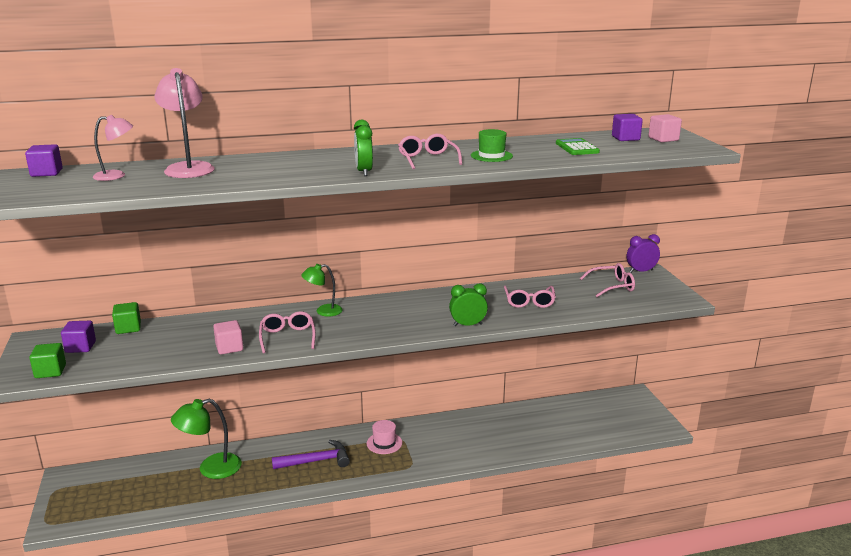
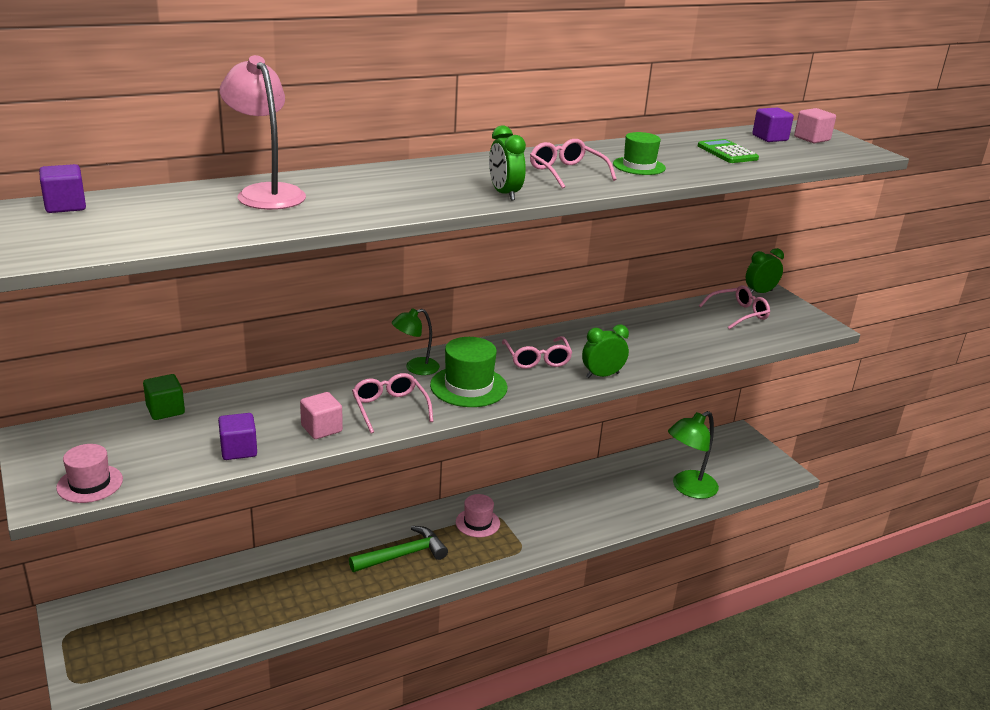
camera: 15 degrees left, 5 degrees up
(50, 371) = (90, 483): green cube -> pink hat
(80, 347) = (113, 443): purple cube -> purple cube (239, 450)
(116, 176) = (174, 208): pink lamp -> none
(211, 468) = (270, 580): green lamp -> green lamp (688, 488)
(316, 461) = (403, 555): purple hammer -> green hammer
(356, 326) = (468, 386): none -> green hat
(529, 302) = (656, 339): pink glasses -> pink glasses (537, 359)
(641, 271) = (760, 292): purple clock -> green clock

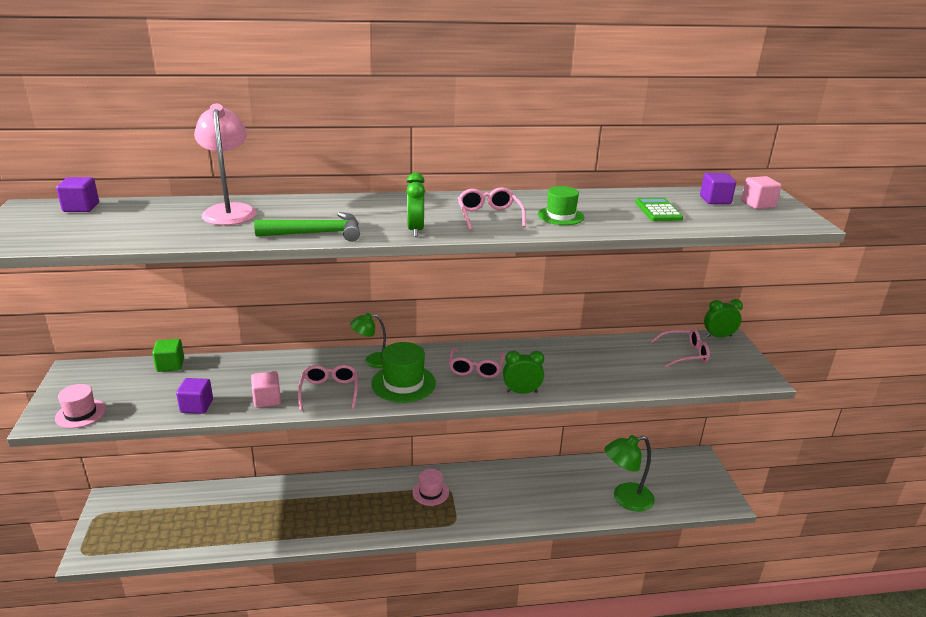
camera: 20 degrees right, 0 degrees up
(403, 555) = (358, 507): green hammer -> green hammer (316, 233)

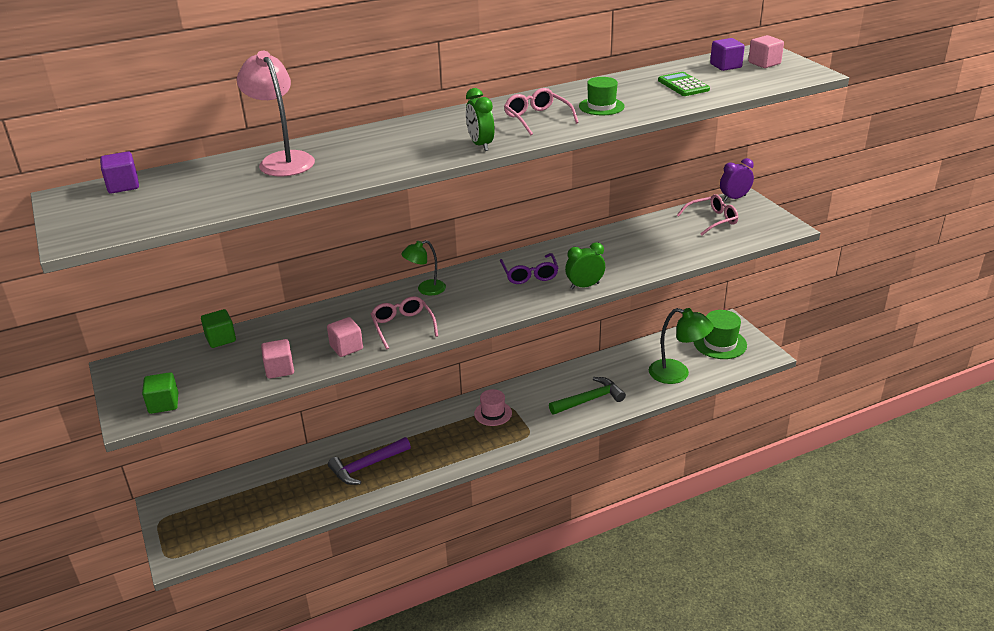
camera: 15 degrees left, 5 degrees up
(80, 413) = (163, 404): pink hat -> green cube
(196, 406) = (279, 369): purple cube -> pink cube
(293, 513) = (367, 466): none -> purple hammer
(316, 233) = (391, 166): green hammer -> green hammer (589, 400)
(403, 383) = (469, 303): green hat -> green hat (720, 343)
(475, 368) = (529, 275): pink glasses -> purple glasses
(625, 499) = (677, 374): green lamp -> green lamp turned 120 degrees counterclockwise
(718, 336) = (734, 198): green clock -> purple clock

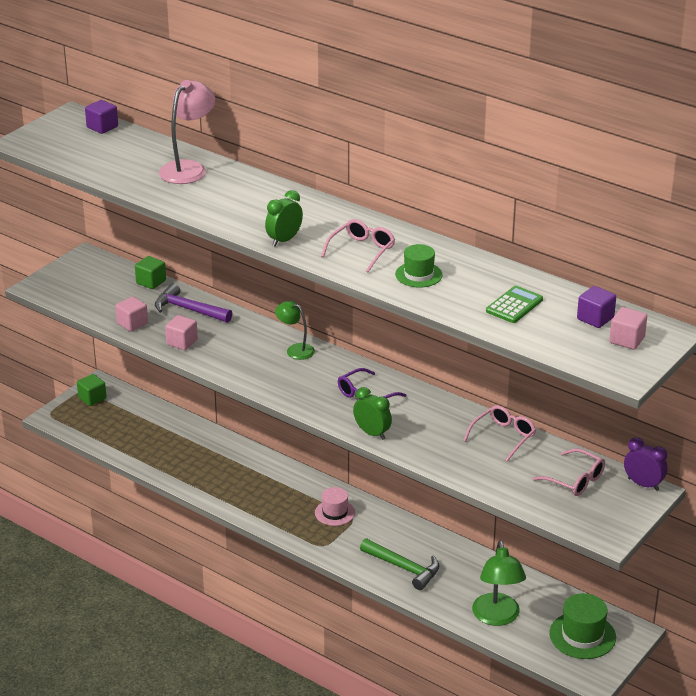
camera: 60 degrees right, 0 degrees up
(163, 404) = (59, 293): green cube -> green cube (92, 398)
(367, 466) = (211, 467): purple hammer -> purple hammer (189, 309)
(403, 326) = (231, 358): pink glasses -> pink glasses (503, 437)

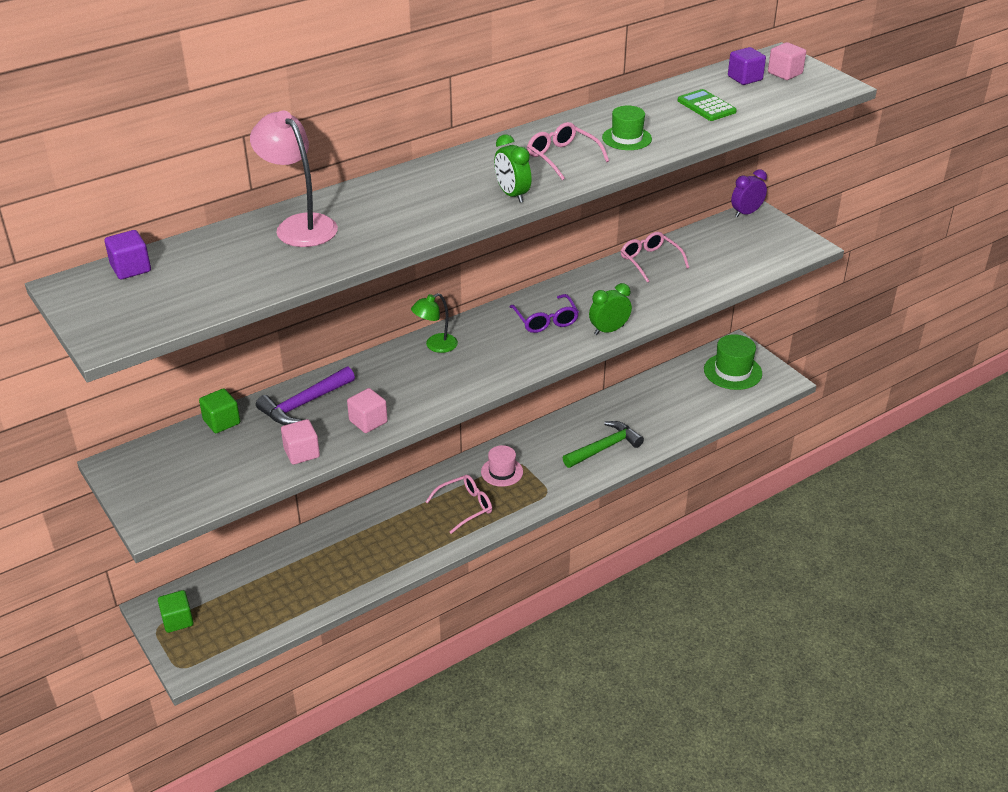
camera: 70 degrees left, 5 degrees up
(497, 617) = (693, 410): green lamp -> none
(575, 480) = (728, 242): pink glasses -> pink glasses (465, 507)

